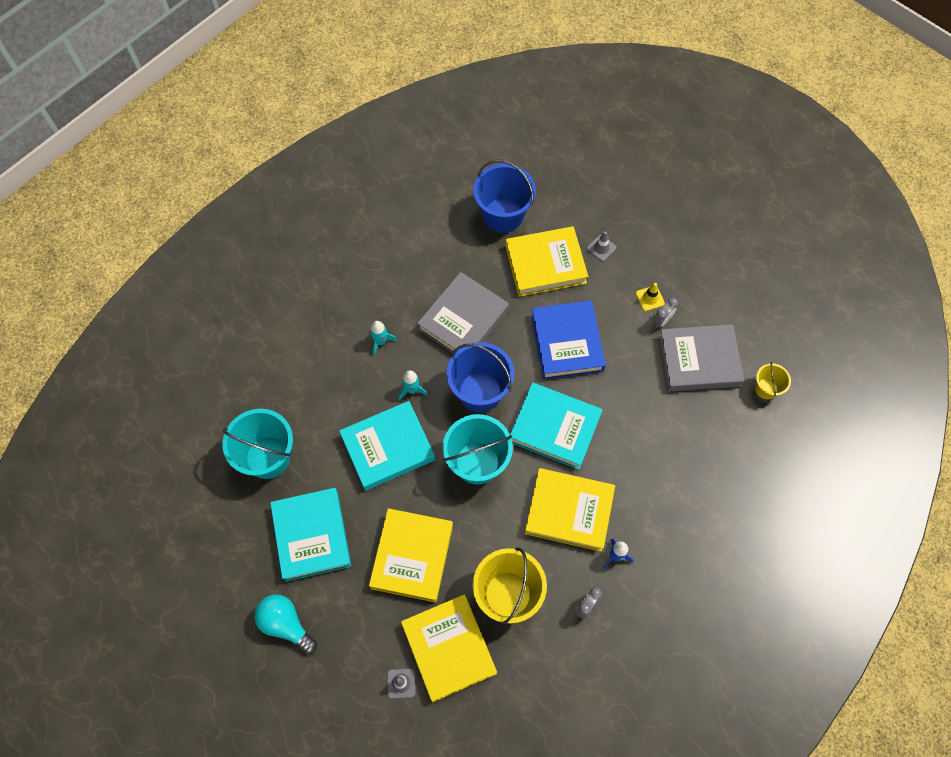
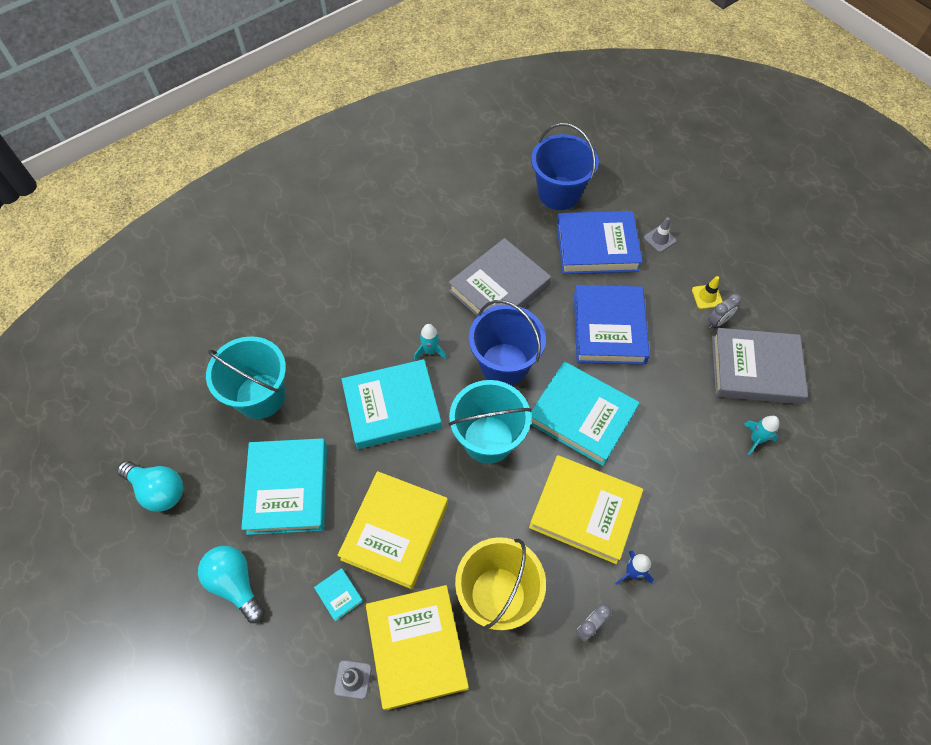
camera: 10 degrees right, 5 degrees down
(198, 557) = (158, 490): none -> turquoise light bulb
(375, 618) = (339, 595): none -> turquoise book
(380, 341) = (406, 297): turquoise rocket -> turquoise rocket (756, 439)
(545, 264) = (596, 246): yellow book -> blue book
(766, 388) = (831, 411): yellow bucket -> none

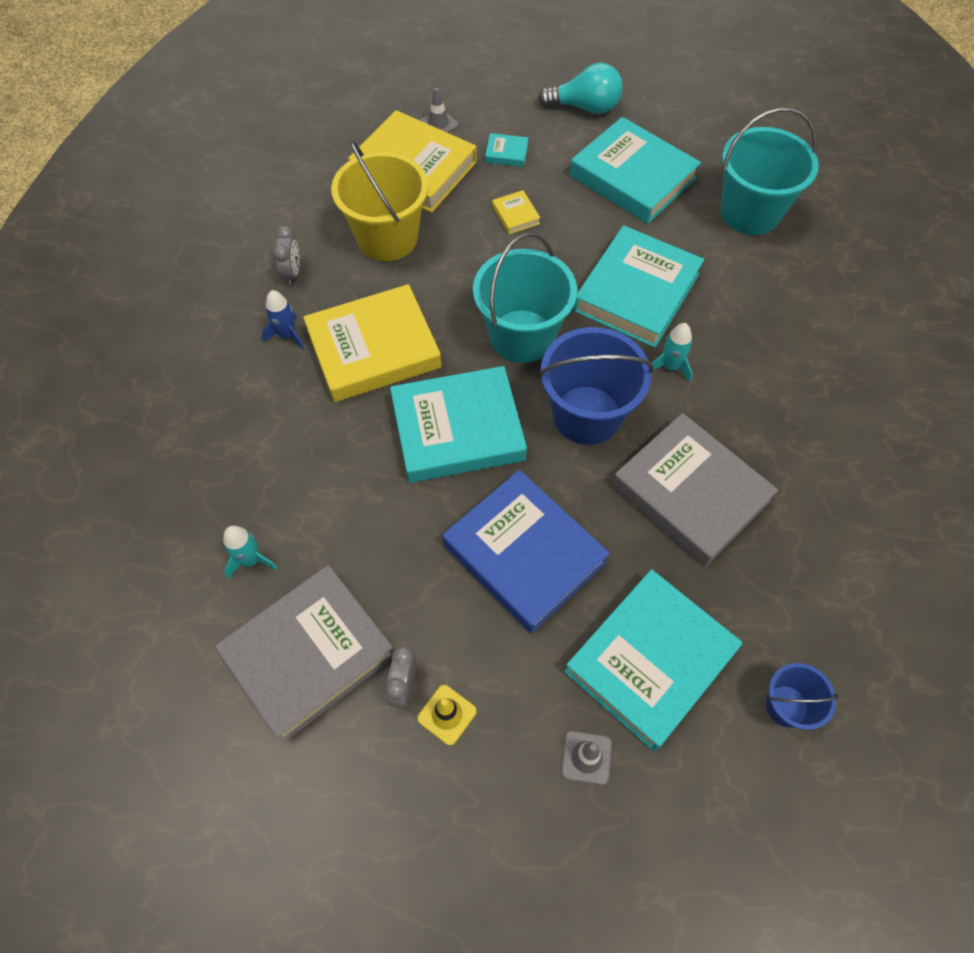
camera: 135 degrees right, 0 degrees up
(158, 490) = (718, 108): turquoise light bulb -> none
(395, 531) = (515, 215): yellow book -> yellow book, size x0.41
(499, 288) = (690, 493): grey book -> grey book turned 45 degrees counterclockwise
(559, 193) = (786, 706): blue bucket -> blue bucket, size x0.52
(596, 246) = (650, 661): blue book -> turquoise book

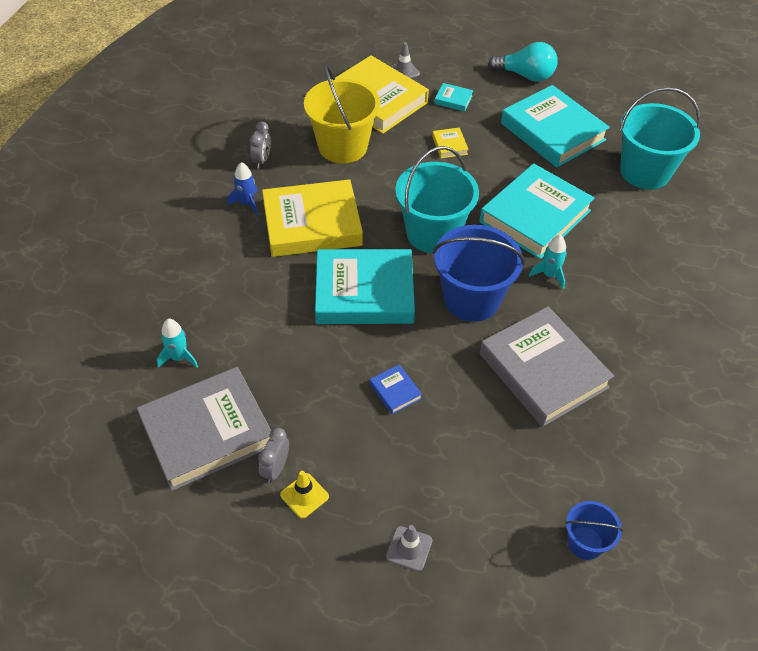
camera: 10 degrees right, 10 degrees down
(524, 554) = (395, 391): blue book -> blue book, size x0.41
(650, 661) = (479, 488): turquoise book -> none

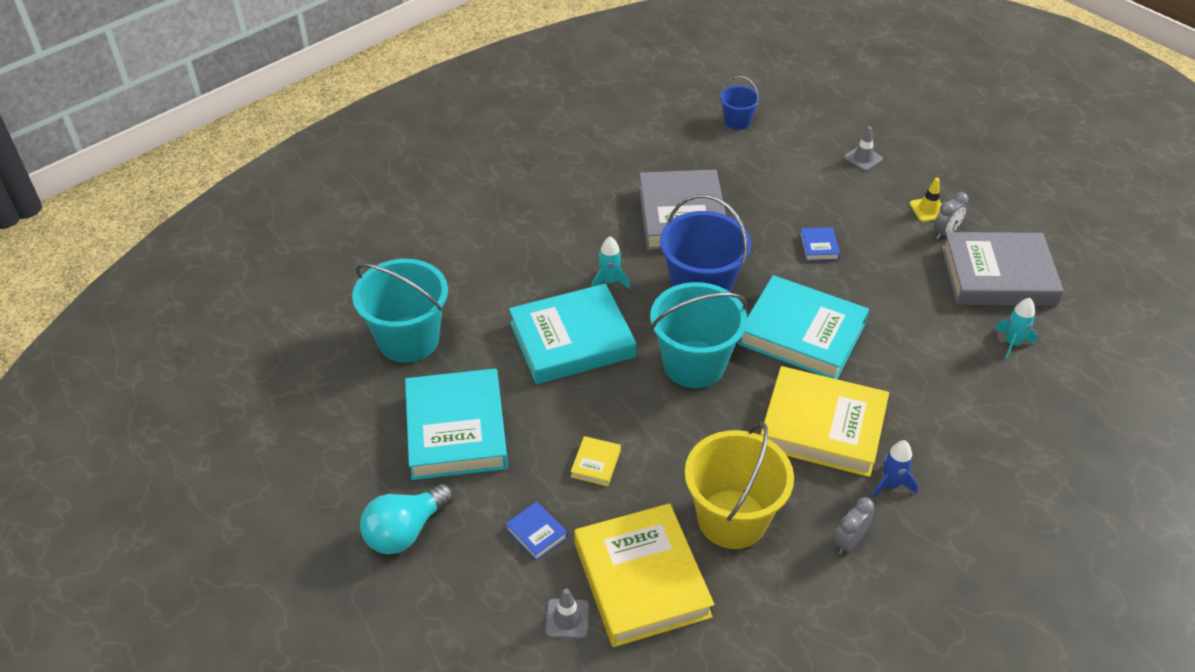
camera: 150 degrees left, 5 degrees down
(453, 100) = (536, 533): turquoise book -> blue book
(526, 75) = (405, 531): turquoise light bulb -> turquoise light bulb turned 90 degrees counterclockwise

